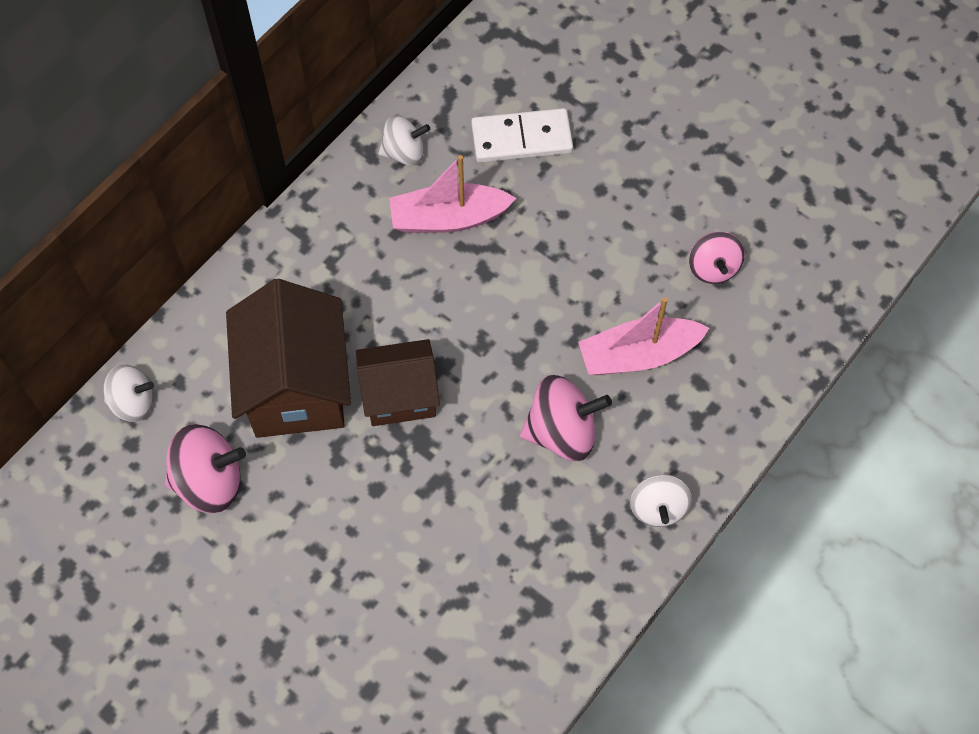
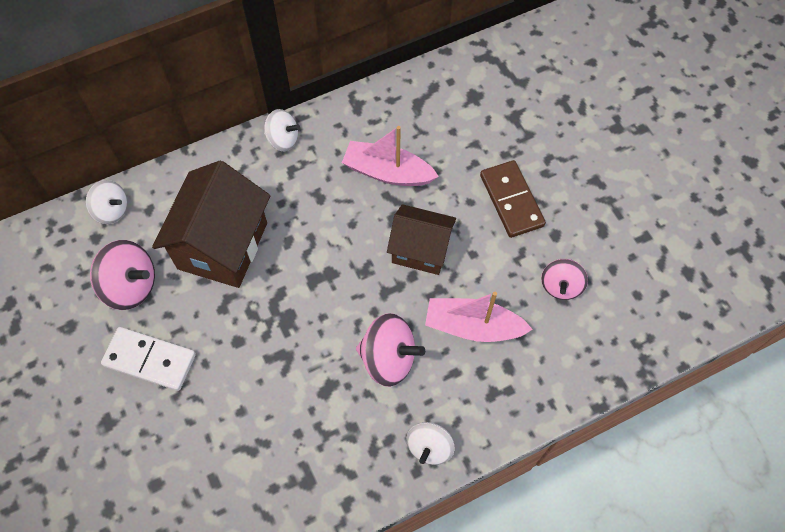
camera: 25 degrees right, 0 degrees up
(400, 396) = (288, 282): brown house -> brown house (420, 250)
(404, 152) = (381, 115): white spinning top -> white spinning top (283, 139)
(521, 138) = (468, 137): white domino -> white domino (150, 359)
(609, 193) = (511, 200): none -> brown domino

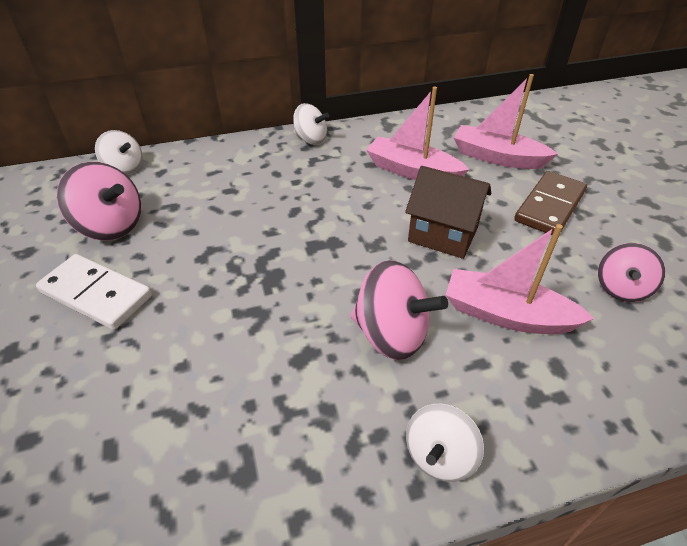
camera: 10 degrees right, 20 degrees down
(222, 245) = (223, 206): brown house -> none
(466, 140) = (497, 157): none -> pink boat
(511, 200) = (549, 206): brown domino -> brown domino turned 45 degrees clockwise

